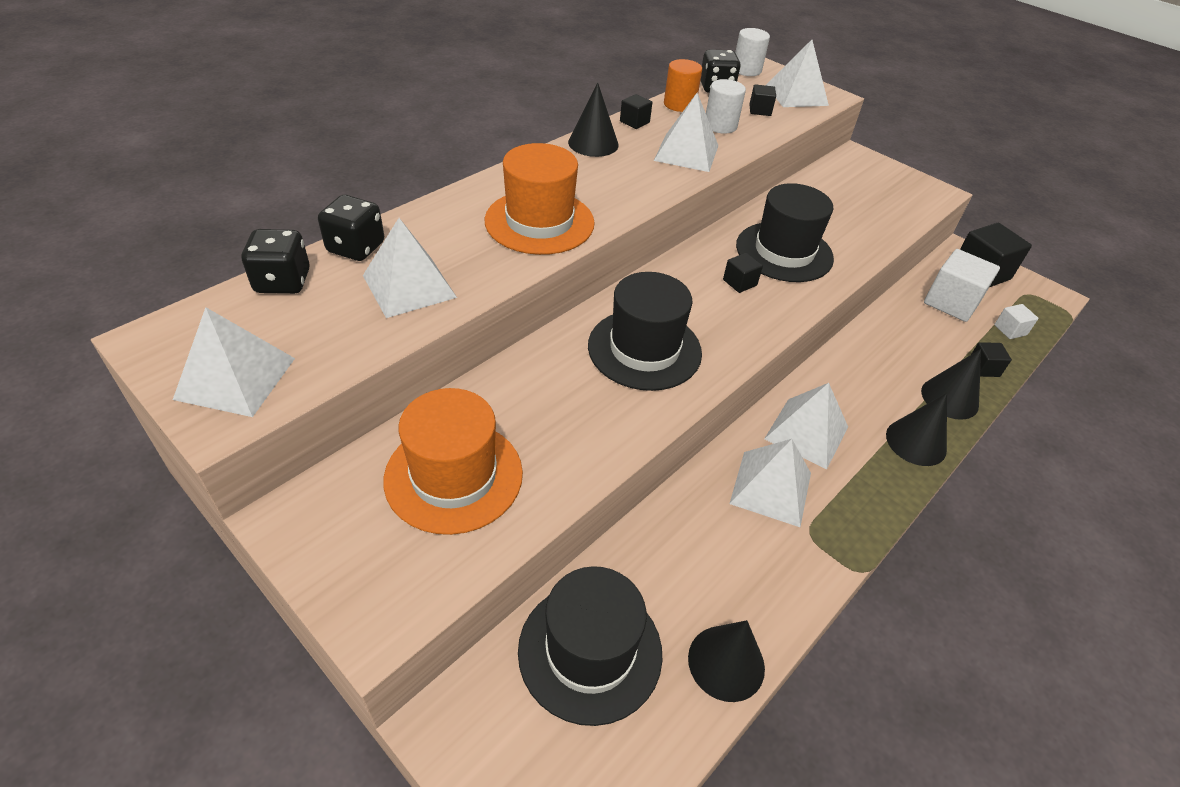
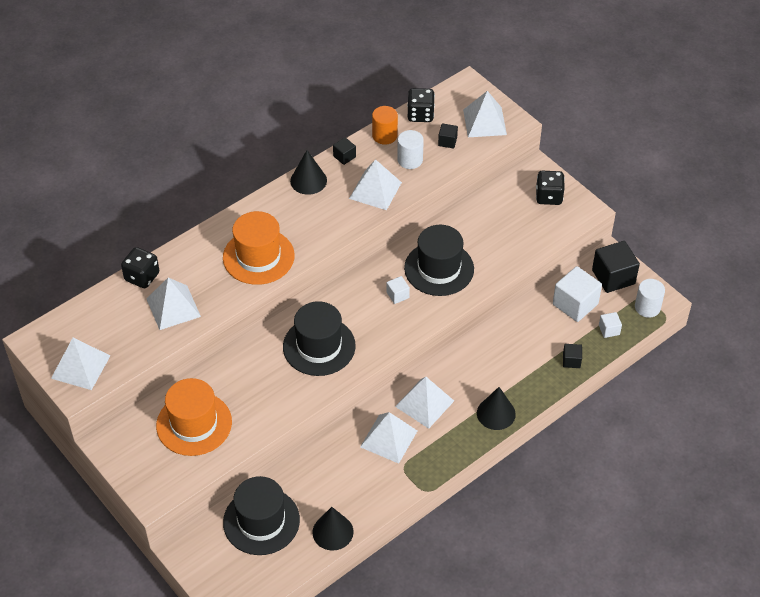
camera: 10 degrees right, 5 degrees up
(283, 282) = (100, 302): black dice -> black dice (548, 197)
(739, 282) = (397, 295): black cube -> white cube
(746, 70) = (453, 90): white cylinder -> white cylinder (647, 307)
(949, 398) = (534, 383): black cone -> none

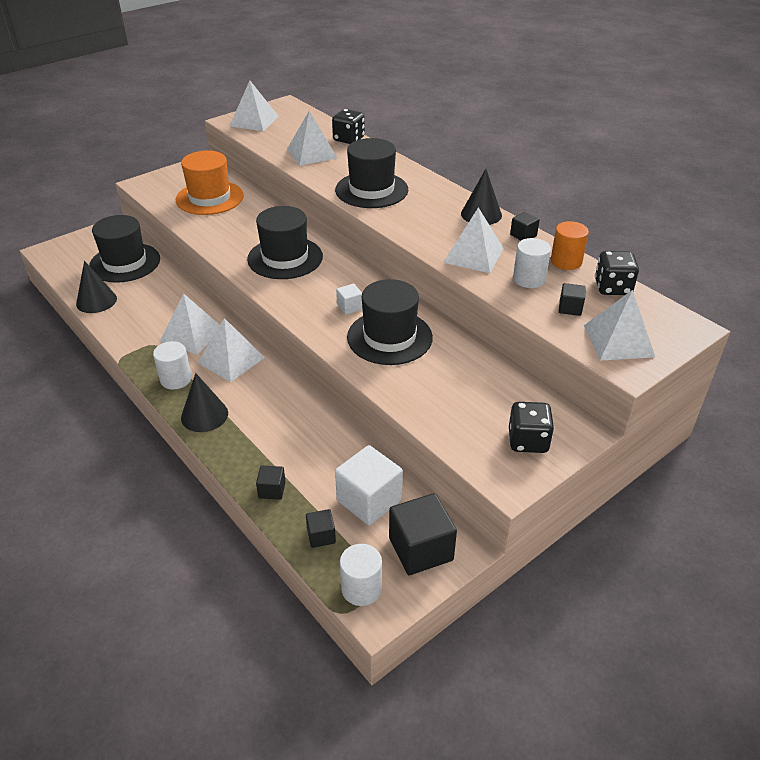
camera: 90 degrees right, 10 degrees down
(258, 257) = (371, 190): orange hat -> black hat
(452, 441) = (176, 379): none -> white cylinder
(609, 330) = (321, 536): white cube -> black cube

